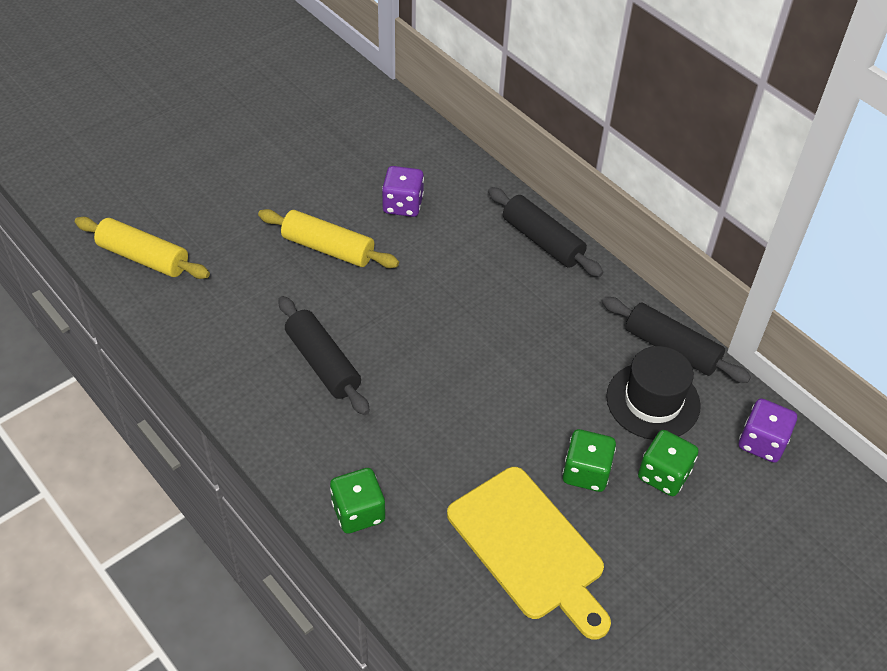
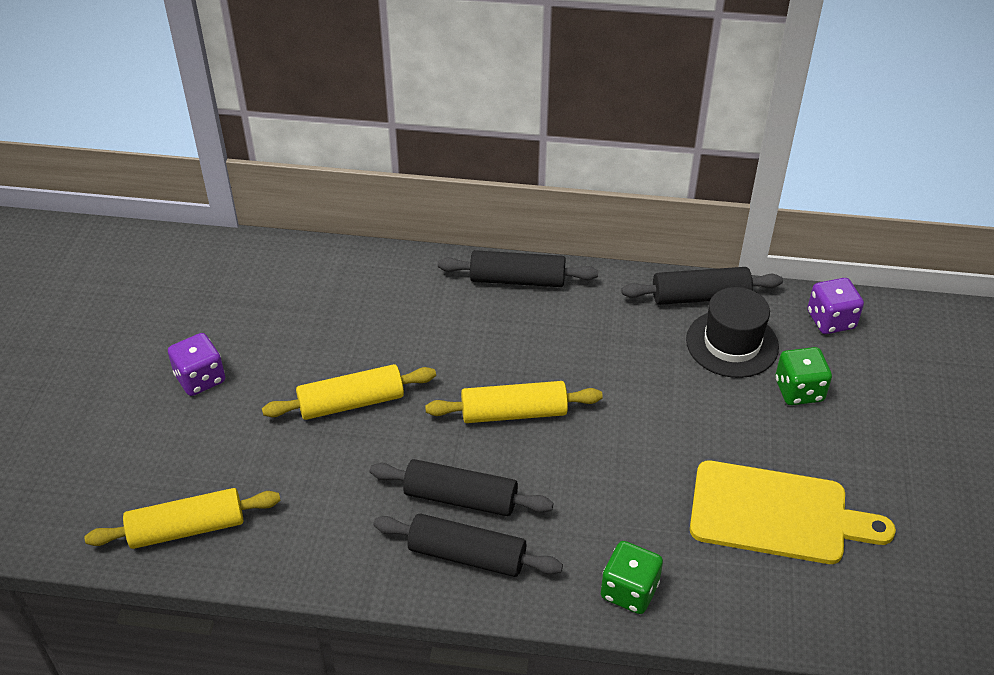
camera: 40 degrees left, 5 degrees down
(283, 403) = (467, 555): none -> black rolling pin
(403, 205) = (372, 325): purple dice -> purple dice (200, 379)
(426, 333) = (514, 413): none -> yellow rolling pin
(586, 472) = (749, 429): green dice -> none

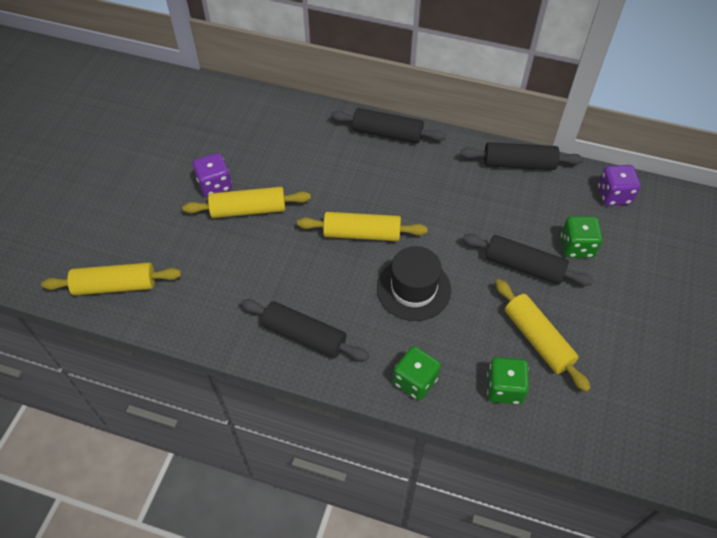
camera: 10 degrees right, 10 degrees up
(200, 379) = (148, 177): purple dice -> purple dice (215, 185)
(460, 498) = (309, 292): black rolling pin -> black rolling pin (524, 266)
(732, 343) = (534, 203): black hat -> black hat (413, 289)
(748, 582) = (504, 388): none -> green dice
(776, 513) = (537, 339): yellow cutting board -> yellow rolling pin

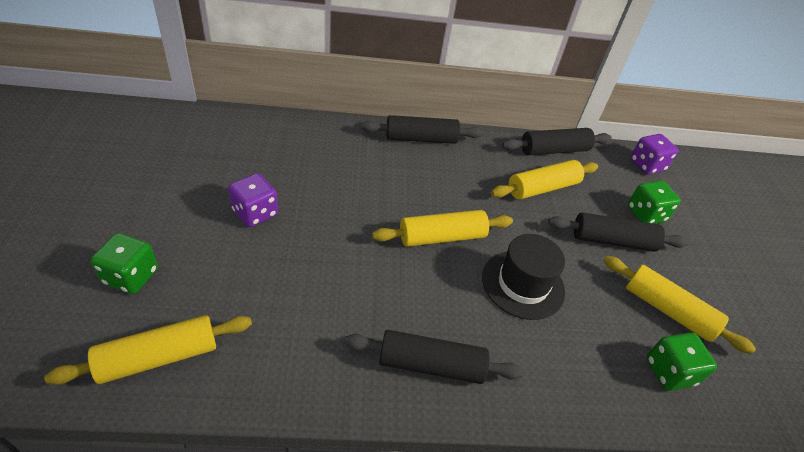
camera: 25 degrees left, 10 degrees down
(248, 210) = (305, 233): yellow rolling pin -> yellow rolling pin (542, 188)
(415, 381) = (578, 388): green dice -> green dice (131, 276)

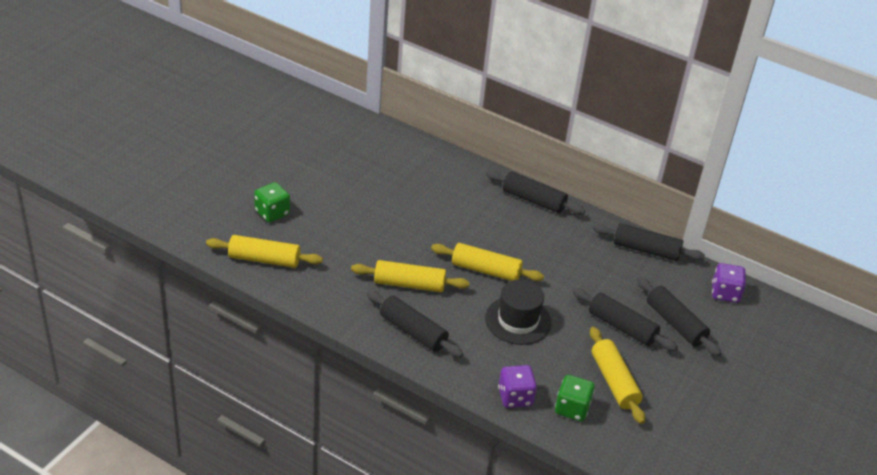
camera: 35 degrees right, 5 degrees down
(255, 213) = (368, 205): purple dice -> purple dice (515, 397)
(542, 188) = (602, 272): yellow rolling pin -> yellow rolling pin (409, 284)
(645, 214) = (675, 323): green dice -> black rolling pin

